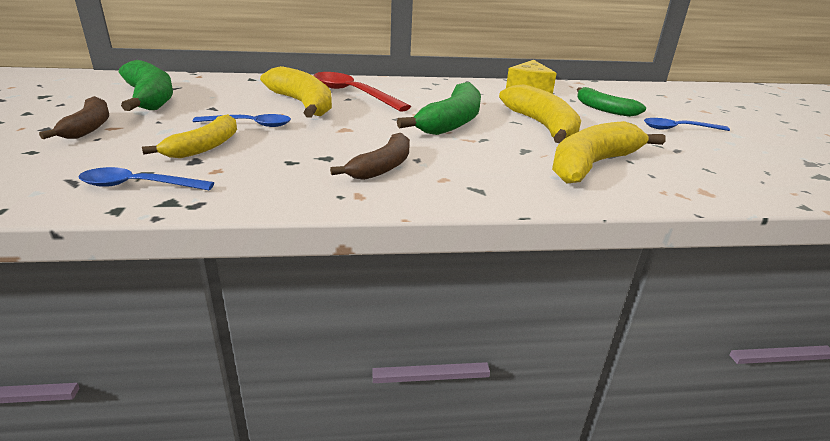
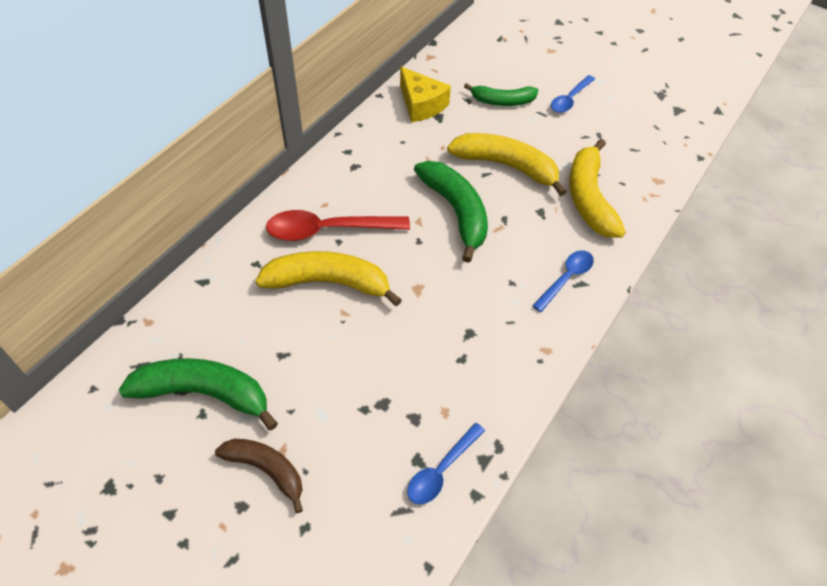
camera: 50 degrees left, 25 degrees up
(205, 147) = (388, 400): yellow banana -> none
(250, 124) = (356, 347): blue spoon -> blue spoon (566, 278)
(383, 167) = (511, 310): brown banana -> none

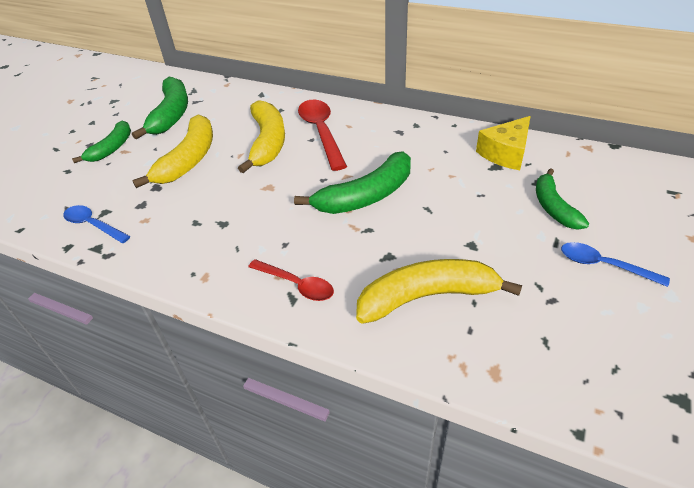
camera: 85 degrees right, 10 degrees down
(266, 469) = (112, 148): brown banana -> green banana
(506, 166) = (447, 222): yellow banana -> yellow banana (189, 159)
(566, 278) = (297, 285): blue spoon -> red spoon

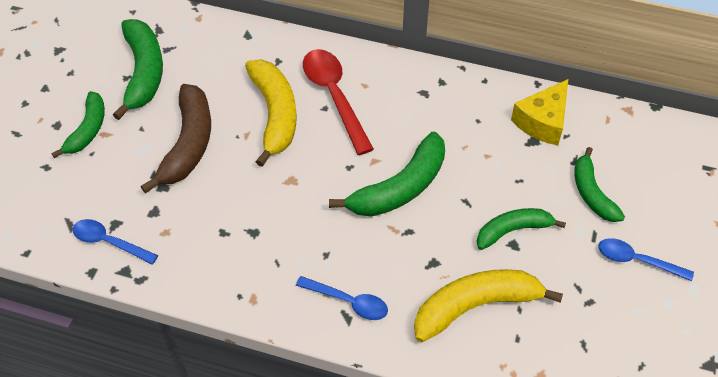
camera: 10 degrees left, 10 degrees up
(189, 159) = (188, 144): yellow banana -> brown banana
(297, 285) = (348, 302): red spoon -> blue spoon
(472, 233) = (513, 230): none -> green banana

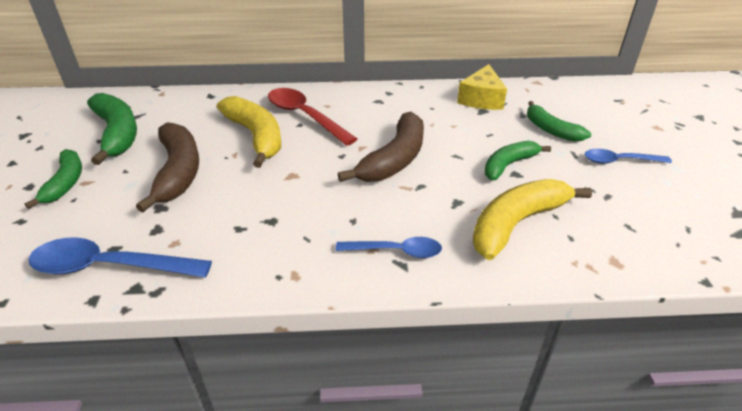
camera: 20 degrees left, 15 degrees down
(109, 242) = (109, 267): blue spoon -> blue spoon, size x1.64
(400, 188) = (395, 159): green banana -> brown banana

